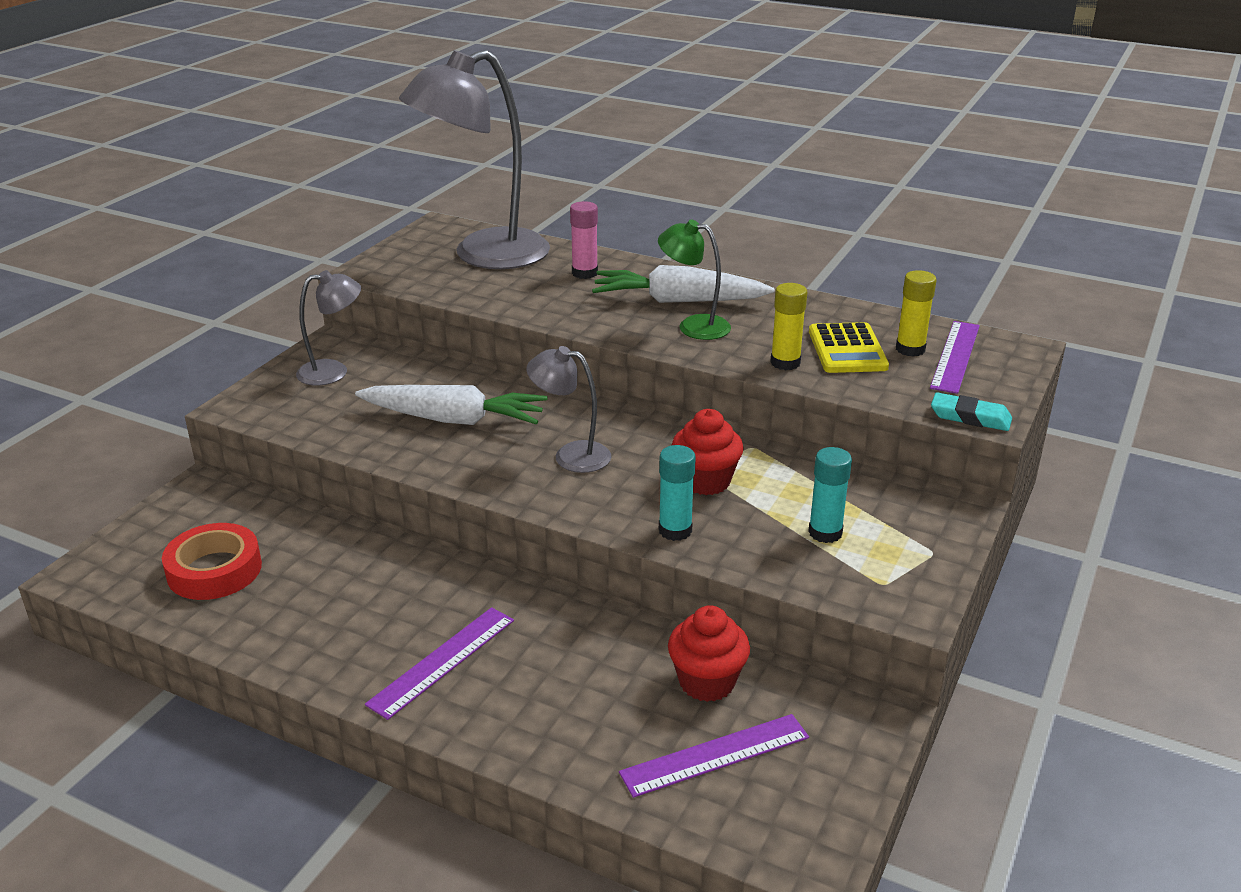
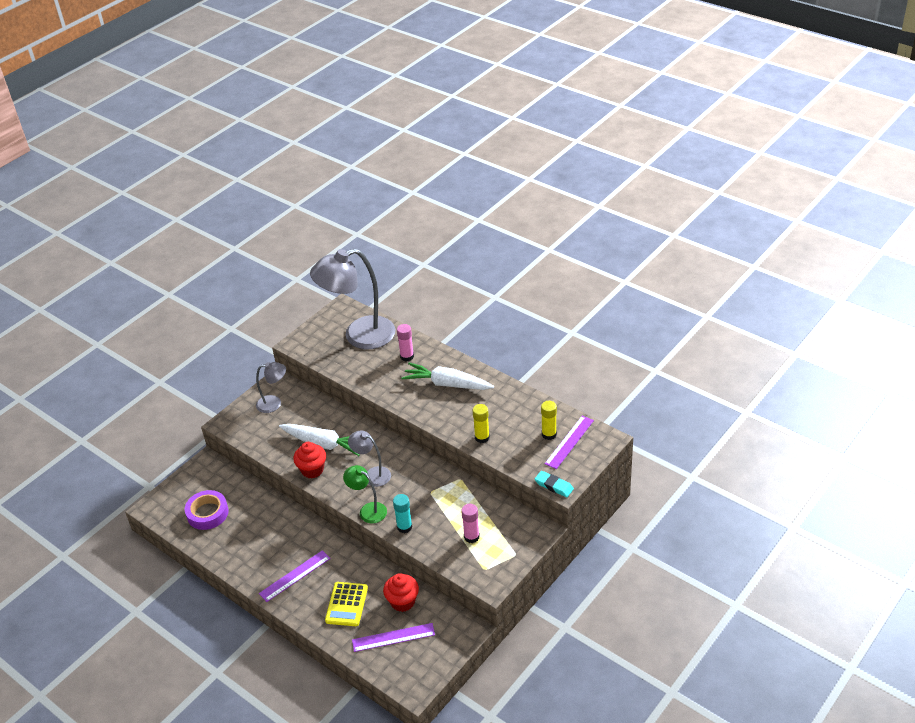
camera: 15 degrees right, 10 degrees up
(214, 570) = (207, 513): red tape -> purple tape
(693, 326) = (447, 405): green lamp -> green lamp (368, 510)
(705, 481) = (429, 498): red cupcake -> red cupcake (312, 470)
(825, 533) = (471, 537): turquoise glue stick -> pink glue stick
(847, 349) = (517, 431): yellow calculator -> yellow calculator (346, 604)

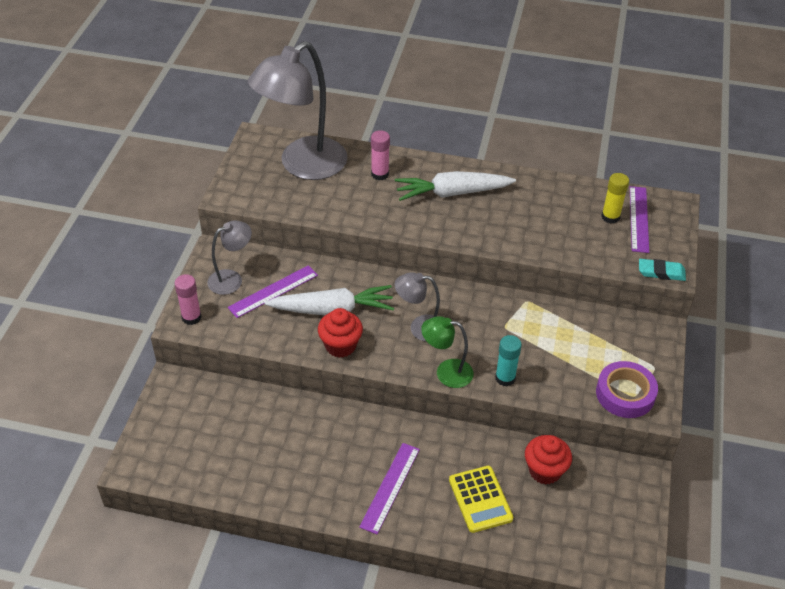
camera: 30 degrees left, 5 degrees up
(207, 513) = (218, 447): purple tape -> purple tape (625, 394)
(393, 637) = (565, 518): purple ruler -> purple ruler (273, 291)
(471, 537) = (591, 363): pink glue stick -> pink glue stick (191, 317)
(482, 437) = (539, 242): yellow glue stick -> none

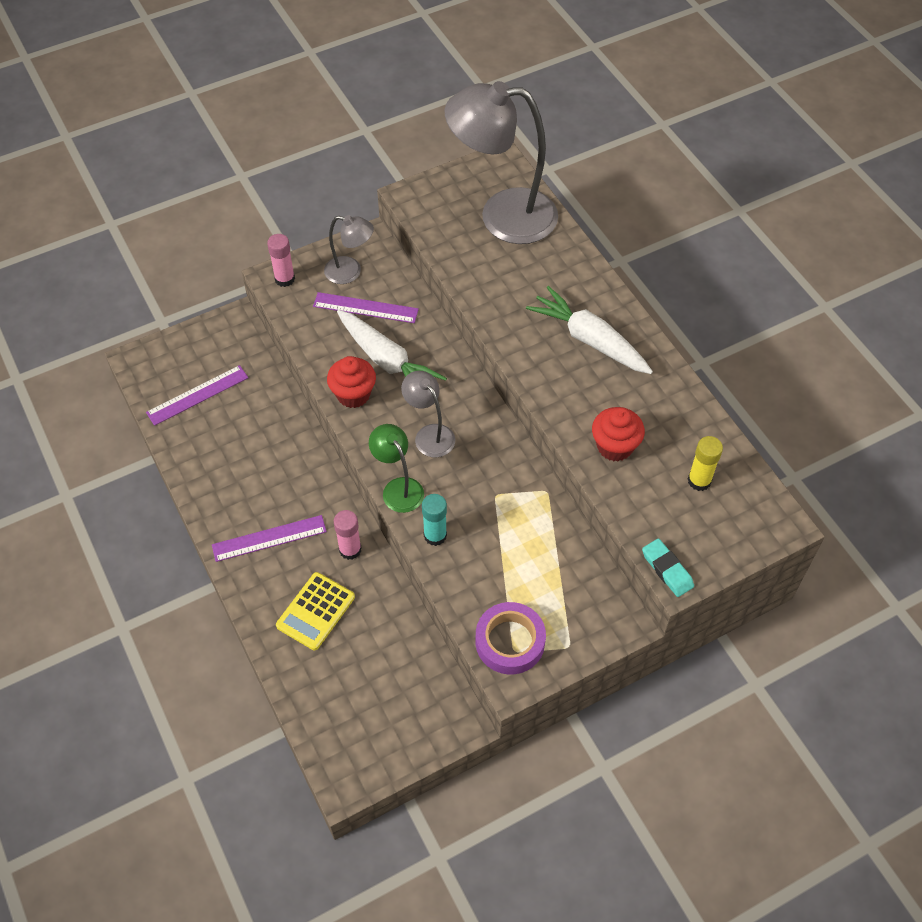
camera: 50 degrees right, 10 degrees up
(380, 174) = (553, 273): pink glue stick -> pink glue stick (350, 550)
(545, 471) = (391, 640): red cupcake -> red cupcake (614, 446)
(639, 219) = (723, 506): purple ruler -> purple ruler (197, 395)

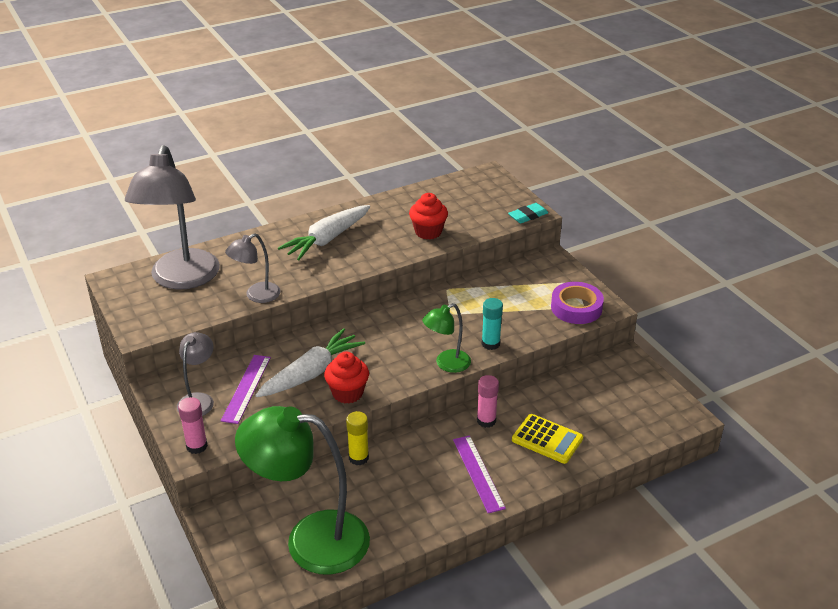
camera: 90 degrees left, 20 degrees down
(197, 395) = (310, 540): purple ruler -> green lamp
(429, 434) = (393, 347): grey lamp -> grey lamp (256, 295)
(699, 481) = (456, 200): yellow glue stick -> yellow glue stick (358, 458)

